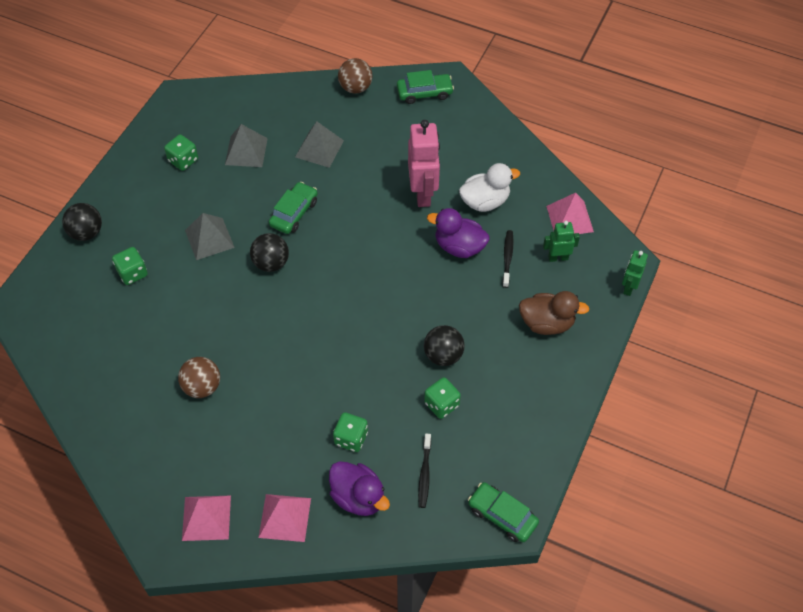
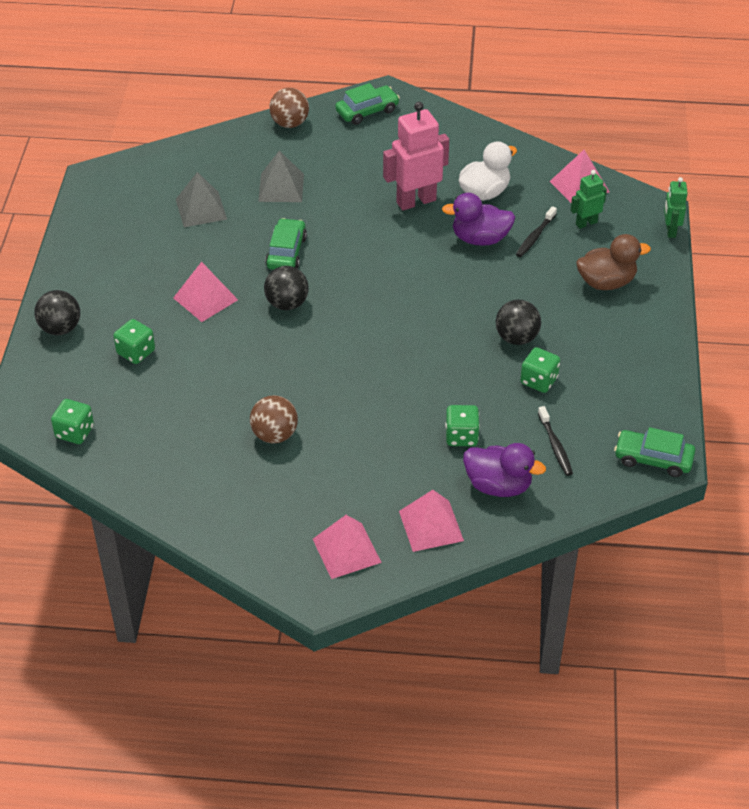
camera: 20 degrees left, 10 degrees down
(183, 160) = (134, 234): green dice -> green dice (75, 432)
(209, 238) = (205, 299): grey pyramid -> pink pyramid
(423, 193) = (416, 201): pink robot -> pink robot turned 90 degrees counterclockwise
(507, 258) = (535, 236): black toothbrush -> black toothbrush turned 135 degrees counterclockwise

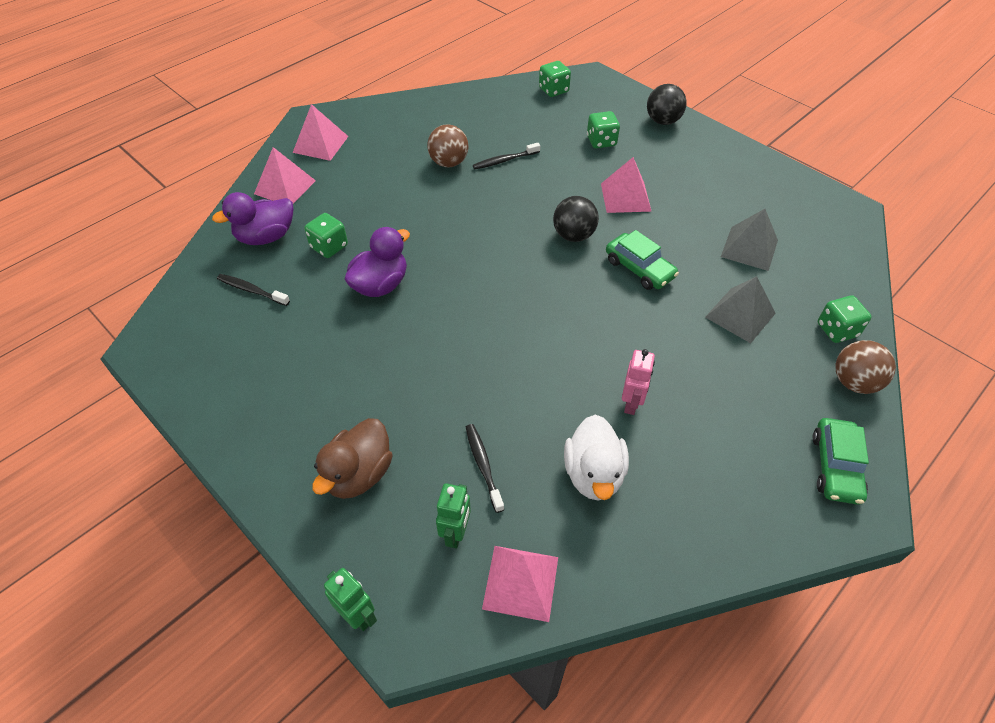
camera: 130 degrees right, 5 degrees up
(231, 399) = (505, 160): none -> black toothbrush
(416, 201) = (631, 403): pink robot -> pink robot, size x0.55
(480, 239) = (526, 415): purple duck -> purple duck (380, 285)
(516, 338) = (376, 348): black ball -> none
(539, 381) = (317, 327): green dice -> green dice (837, 330)
(653, 459) = (160, 338): green car -> none

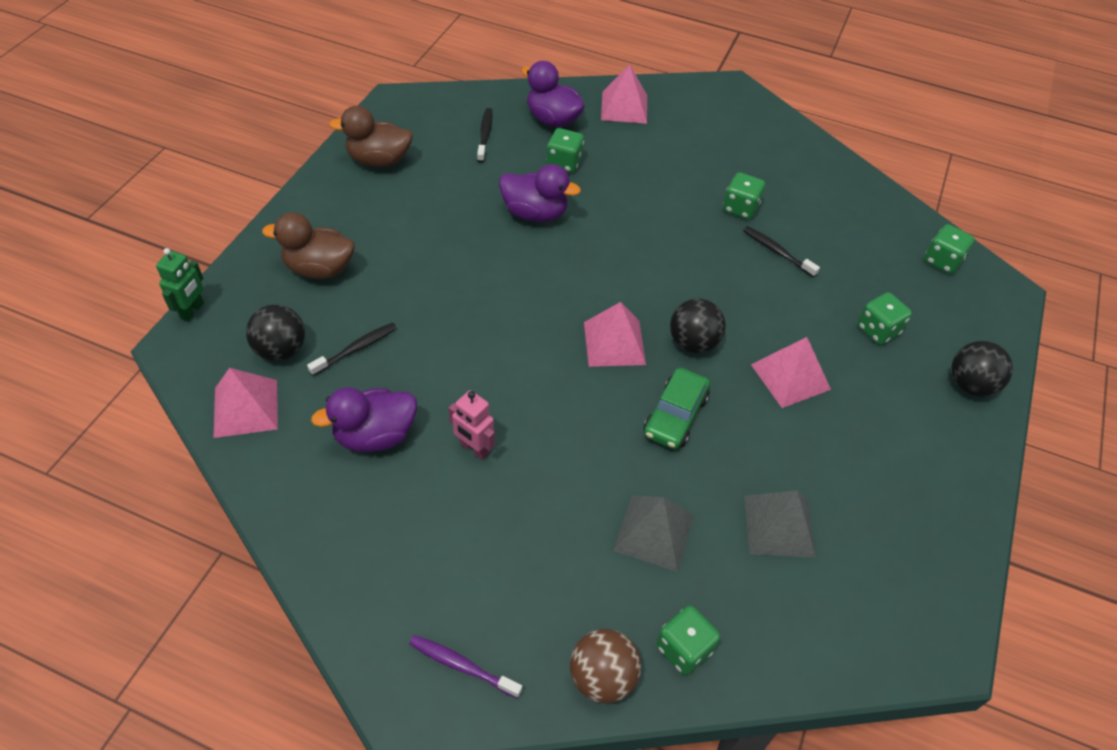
camera: 65 degrees right, 0 degrees up
(229, 384) = (379, 160): none -> brown duck
(320, 144) = (700, 108): pink pyramid -> pink pyramid (614, 343)
(449, 163) = (740, 208): brown ball -> green dice
(456, 533) = (281, 350): green robot -> black ball
(593, 474) = (375, 435): white duck -> purple duck
(631, 403) = (474, 449): pink robot -> pink robot turned 45 degrees clockwise
(835, 467) = (462, 666): green car -> purple toothbrush

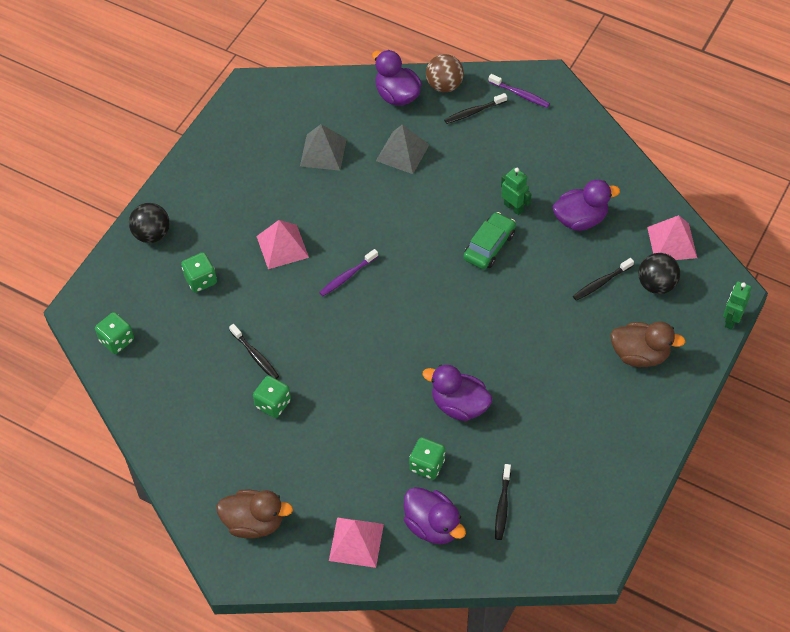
camera: 170 degrees left, 5 degrees up
(379, 160) = (604, 475): brown duck -> brown duck (254, 522)
(474, 449) = (513, 207): pink robot -> green robot
(544, 621) = (474, 112): none -> black toothbrush
(614, 343) = (407, 279): pink pyramid -> none
(675, 416) = (373, 222): green car -> green car (489, 246)
(684, 649) = (397, 95): green dice -> purple duck
(693, 343) = (347, 276): black ball -> purple toothbrush

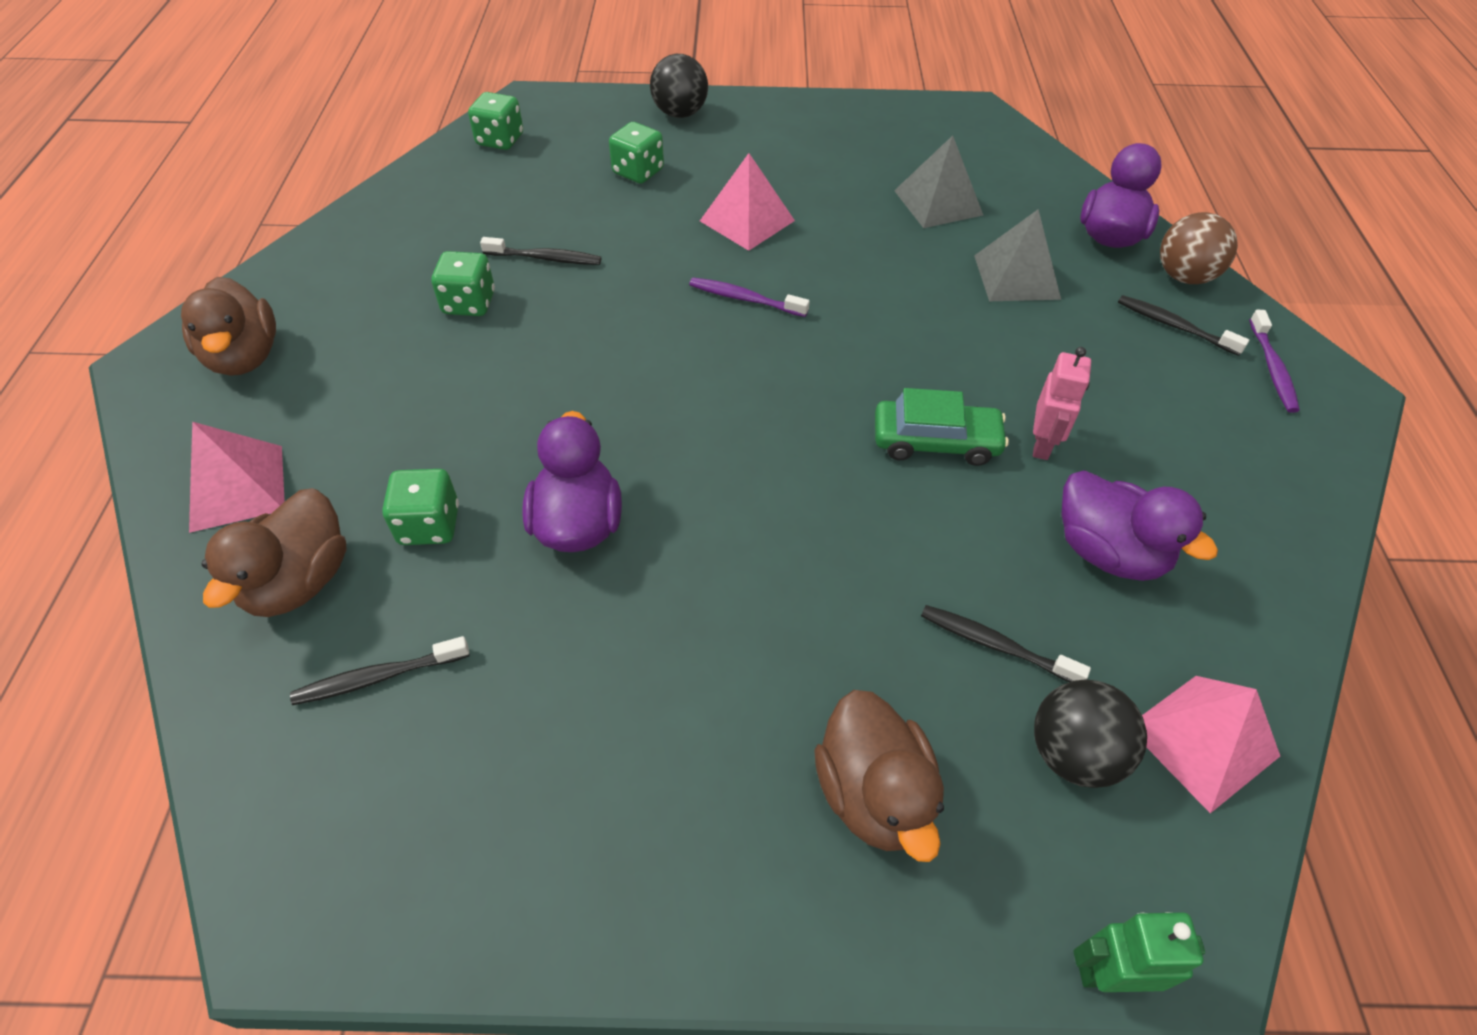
camera: 60 degrees right, 5 degrees down
(255, 355) = (545, 258): black toothbrush -> black toothbrush turned 105 degrees counterclockwise
(433, 526) = (299, 581): purple duck -> brown duck
(513, 207) = (1042, 444): green robot -> pink robot

